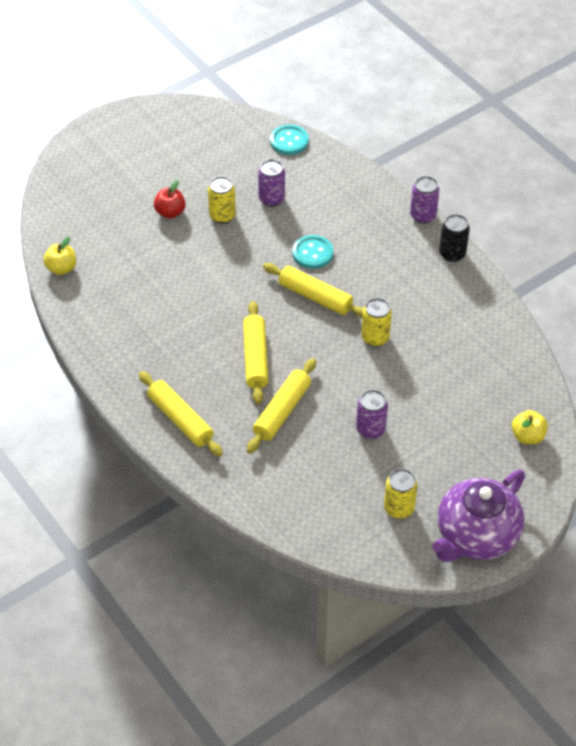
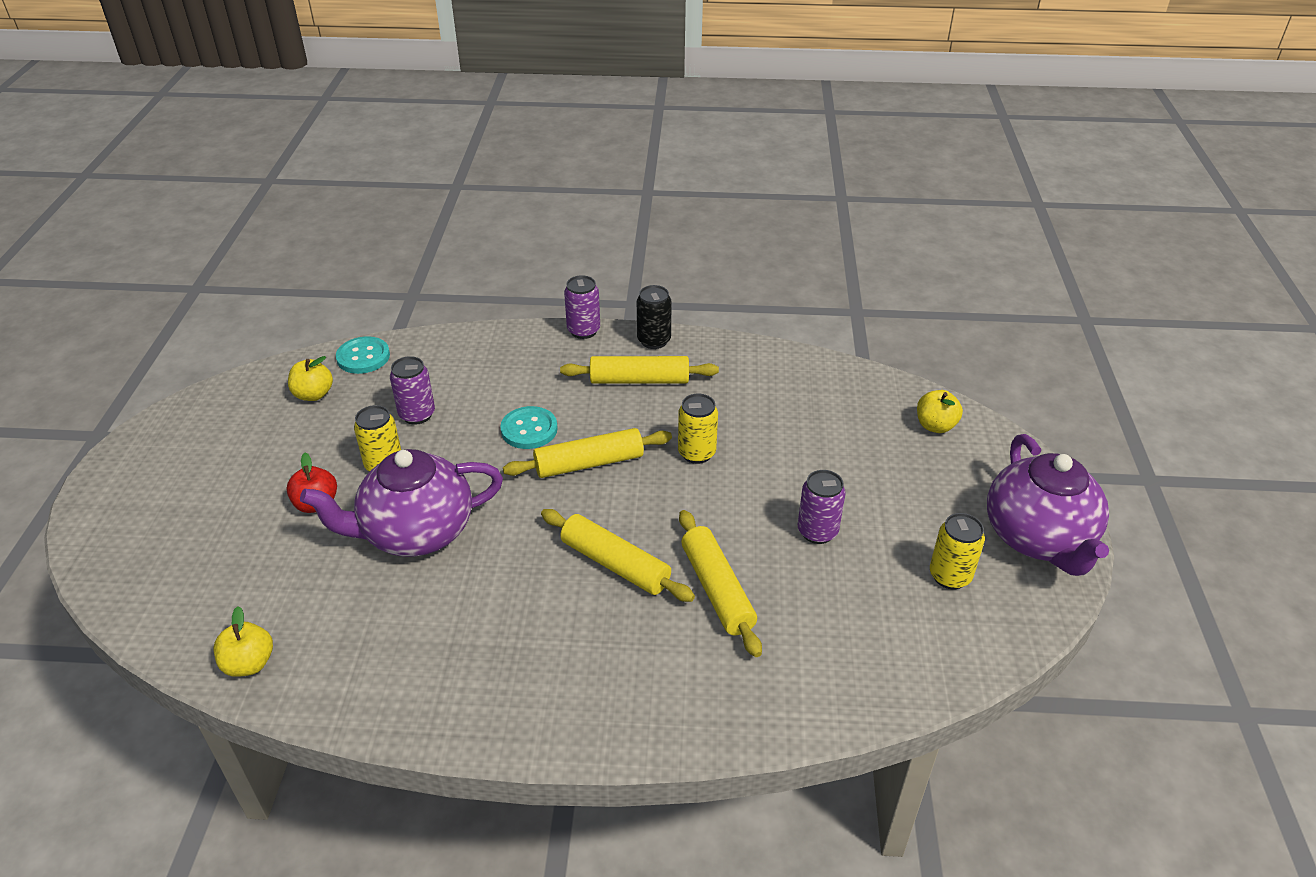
camera: 50 degrees left, 10 degrees down
(180, 419) = (630, 697): yellow rolling pin -> yellow rolling pin (639, 380)
(193, 264) = (416, 533): none -> purple teapot
(239, 146) = (313, 394): none -> yellow apple

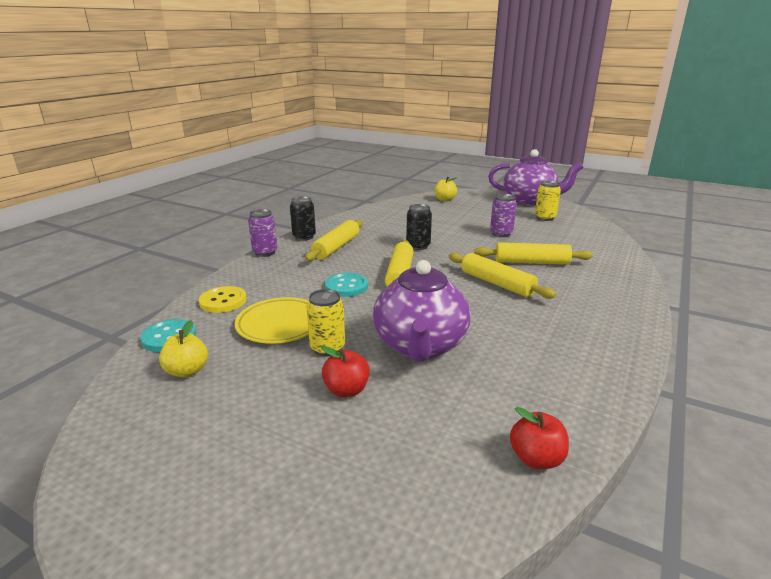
camera: 65 degrees left, 15 degrees down
(249, 663) = (536, 458): yellow apple -> red apple
(417, 415) = (280, 324): purple can -> yellow plate
(447, 356) = (223, 301): none -> yellow button
(615, 564) = (496, 283): yellow rolling pin -> yellow rolling pin turned 75 degrees clockwise
(696, 453) = (418, 246): yellow can -> black can

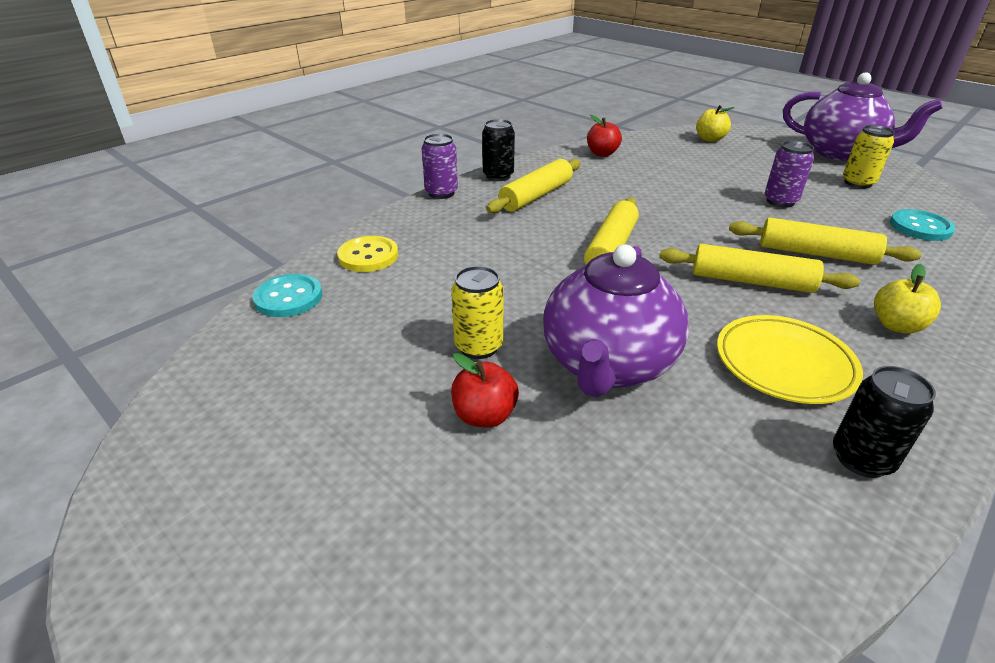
camera: 15 degrees right, 10 degrees up
(187, 371) = (294, 349): yellow apple -> yellow apple (896, 325)
(280, 324) = (428, 300): yellow plate -> yellow plate (784, 363)
(346, 286) = (532, 256): turquoise button -> turquoise button (920, 227)
(418, 246) = (650, 207): black can -> black can (861, 459)
(496, 283) = (751, 281): yellow rolling pin -> yellow rolling pin turned 45 degrees counterclockwise
(536, 458) = (732, 589): red apple -> red apple (602, 153)

